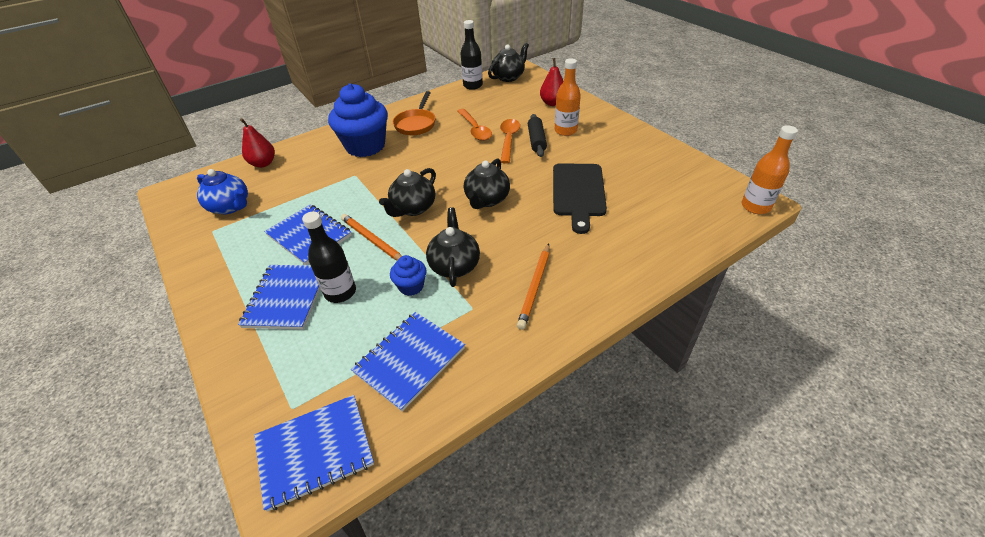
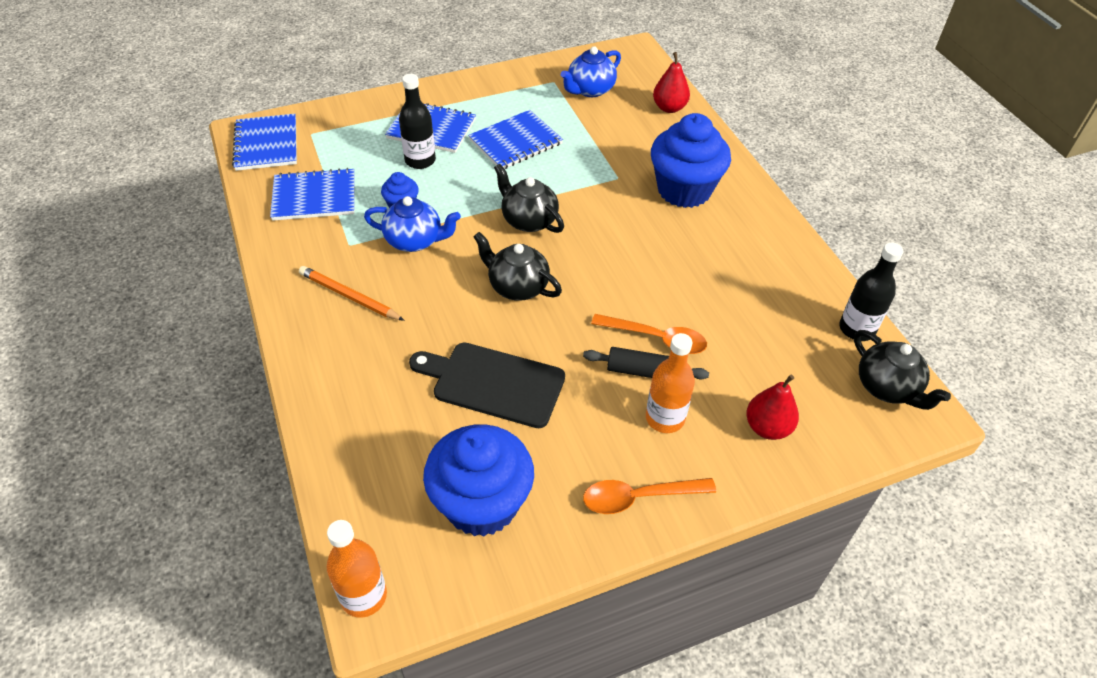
camera: 100 degrees right, 5 degrees up
(372, 240) = (485, 185): orange pencil -> none
(409, 360) = (314, 197): blue notebook -> blue notebook turned 60 degrees counterclockwise
(416, 124) = (733, 243): orange pan -> none
(454, 265) = (415, 240): black teapot -> blue teapot
(475, 129) = (699, 305): orange spoon -> orange spoon (639, 497)
(665, 179) = (481, 503): none -> blue cupcake

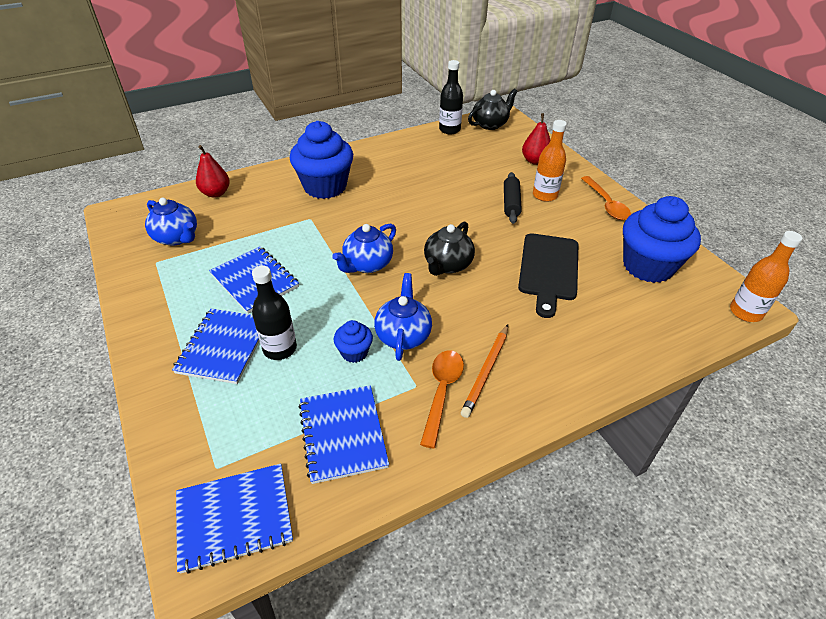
camera: 95 degrees left, 5 degrees down
(528, 220) = (367, 264): black teapot -> blue teapot
(656, 338) = (480, 198): orange spoon -> orange spoon (442, 392)

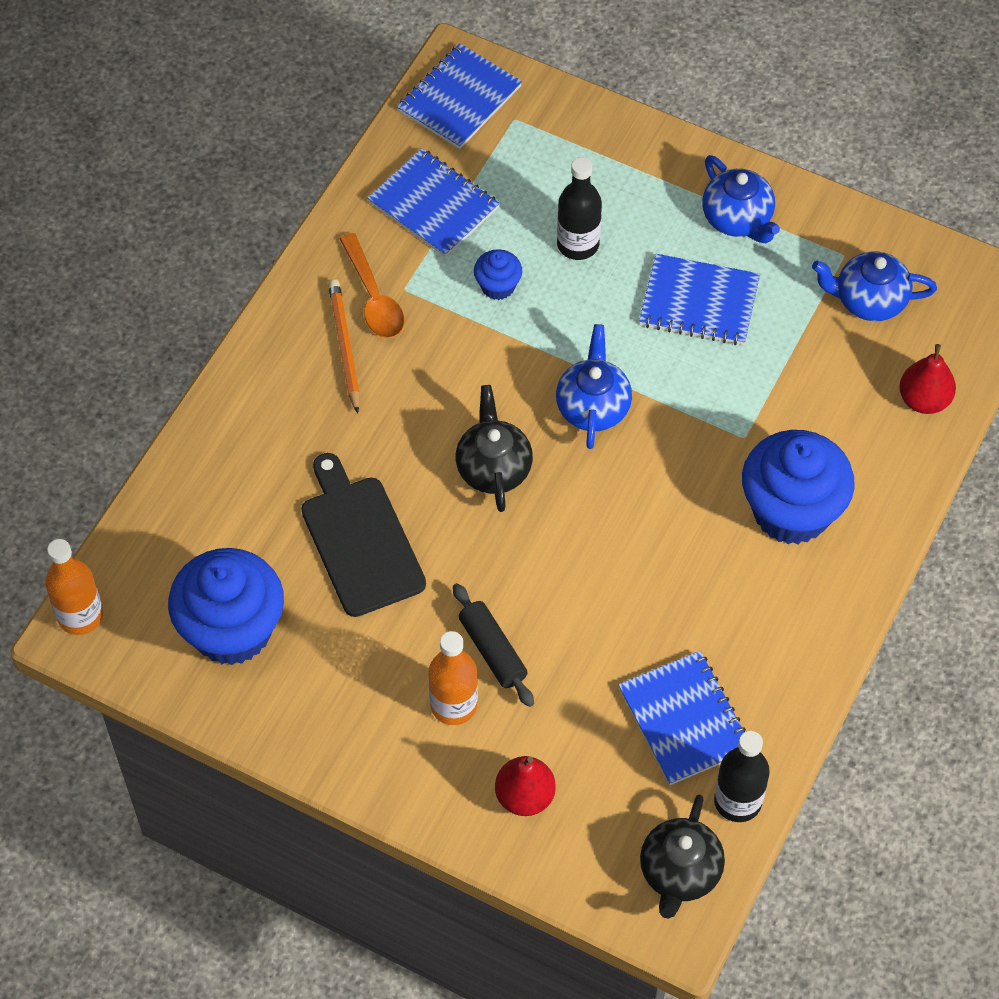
camera: 145 degrees right, 15 degrees up
(224, 347) = (636, 212): blue notebook -> blue notebook (684, 719)
(403, 335) = (464, 336): blue teapot -> blue teapot (738, 219)
(606, 204) = (348, 743): orange spoon -> none

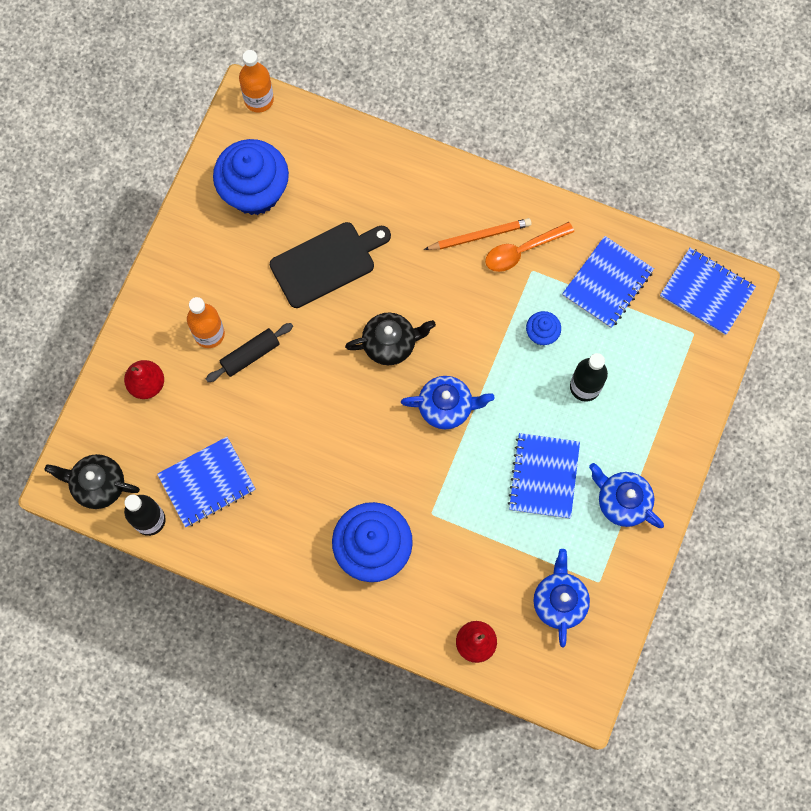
camera: 85 degrees right, 15 degrees up
(738, 219) = (622, 501): blue teapot -> blue teapot turned 75 degrees clockwise

